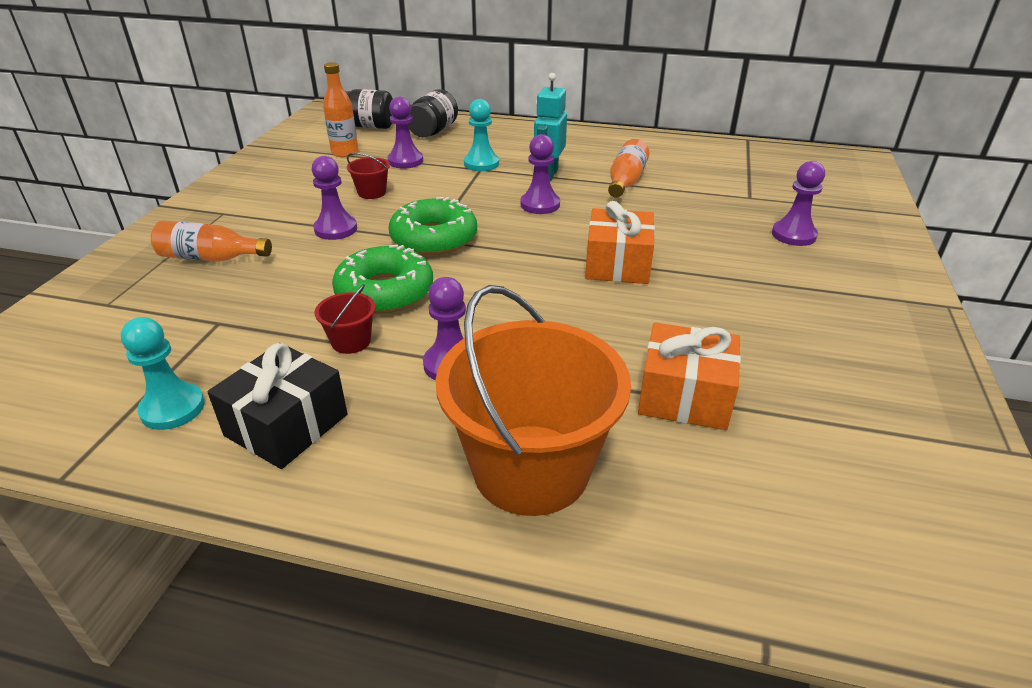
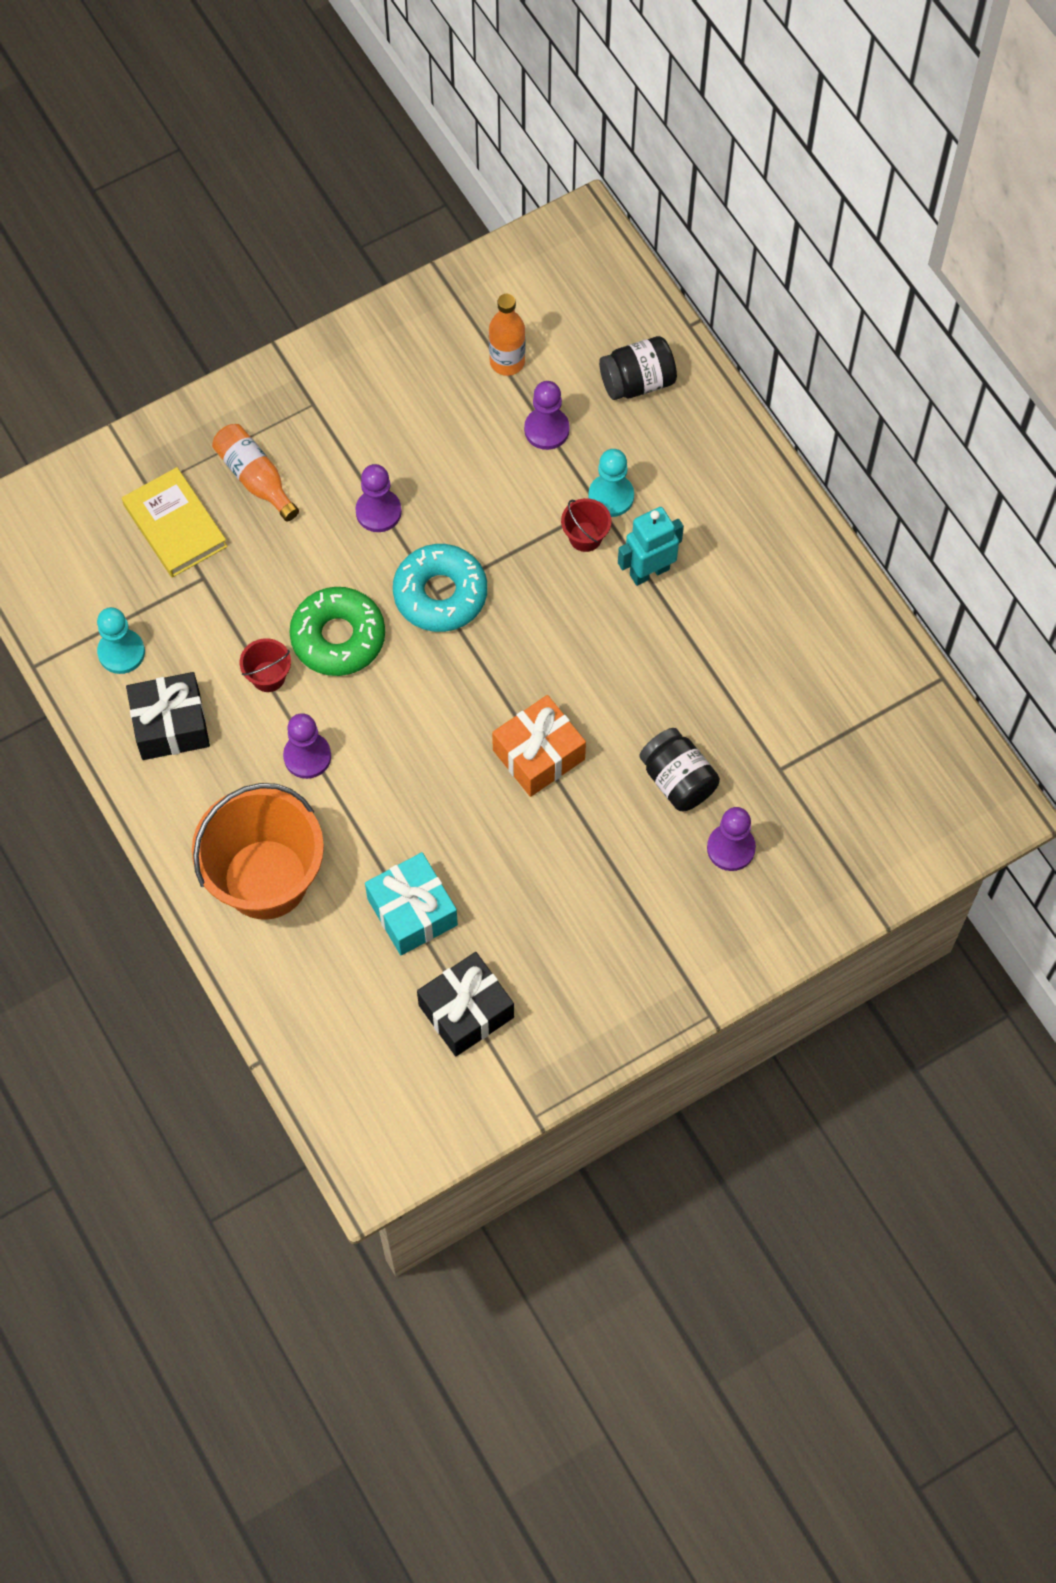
camera: 45 degrees right, 30 degrees up
(156, 310) = (175, 526): none -> yellow book
(369, 126) = (585, 314): black jar -> black jar (678, 780)
(372, 192) = (461, 470): red bucket -> red bucket (585, 537)
(434, 238) = (440, 594): green donut -> turquoise donut
(540, 205) = (580, 617): purple pawn -> none
(625, 181) = (704, 646): orange bottle -> none
(684, 396) = (412, 911): orange gift -> turquoise gift
(834, 425) = (466, 1011): none -> black gift

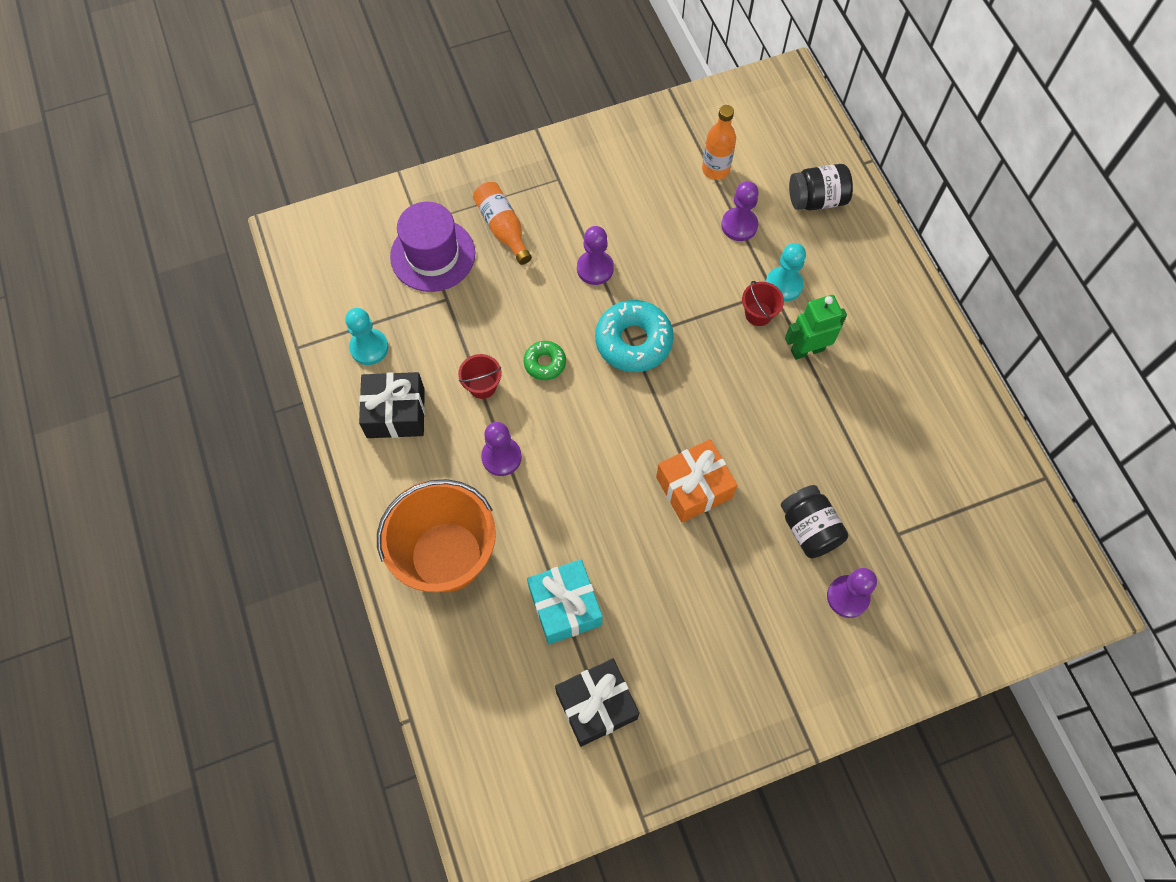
camera: 10 degrees right, 0 degrees up
(175, 526) = (433, 255): yellow book -> purple hat
(338, 637) = (545, 363): green donut -> green donut, size x0.54
(649, 571) = (807, 350): turquoise robot -> green robot

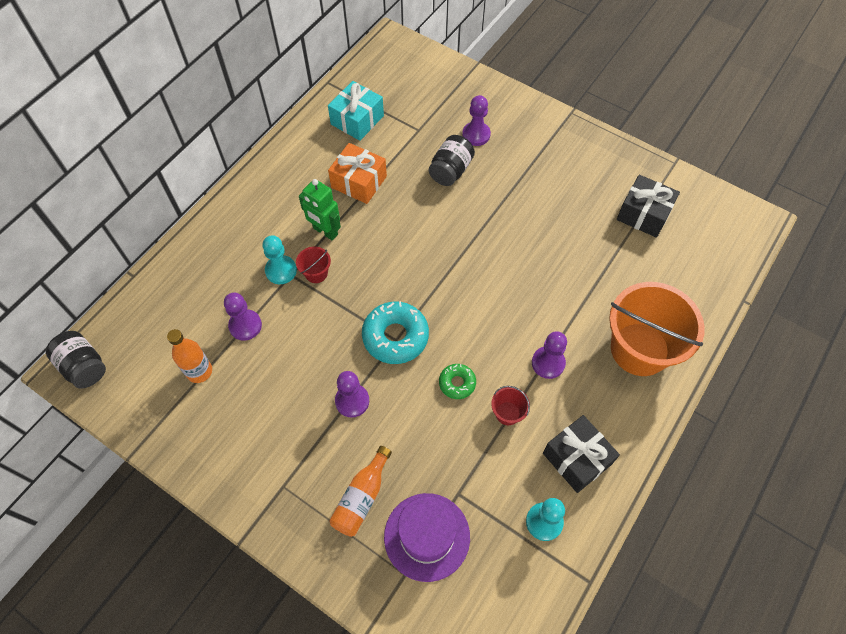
camera: 125 degrees left, 5 degrees down
(565, 606) = (607, 263): turquoise gift -> turquoise gift (357, 120)
(694, 487) = (474, 240): orange gift -> orange gift (359, 182)
(817, 200) = (188, 288): black jar -> black jar (84, 366)

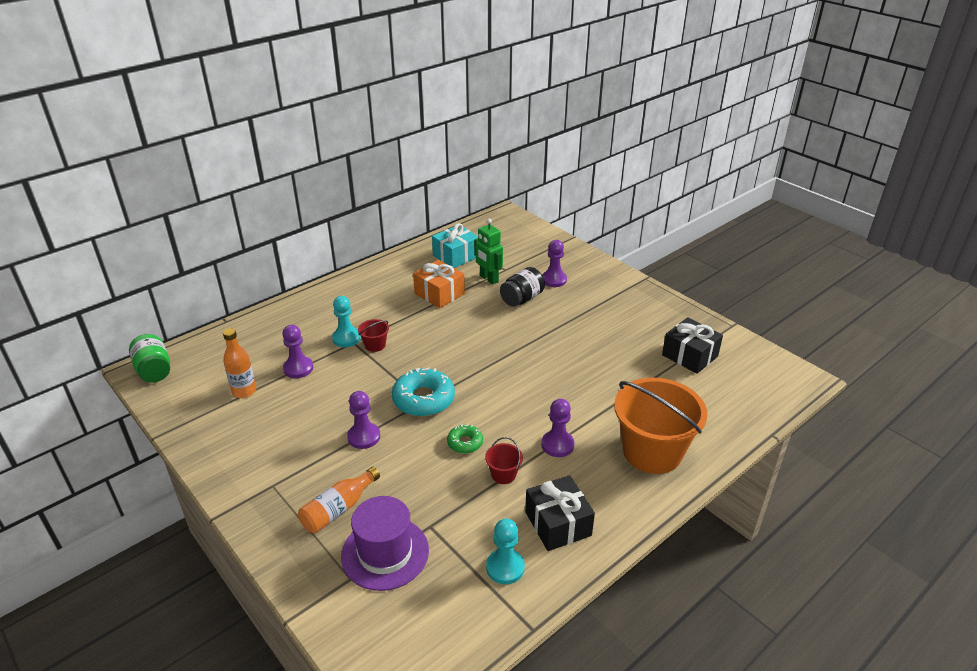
camera: 15 degrees right, 25 degrees down
(84, 366) = (154, 370): black jar -> green jar
(325, 231) = (396, 320): green robot -> green robot (488, 279)

